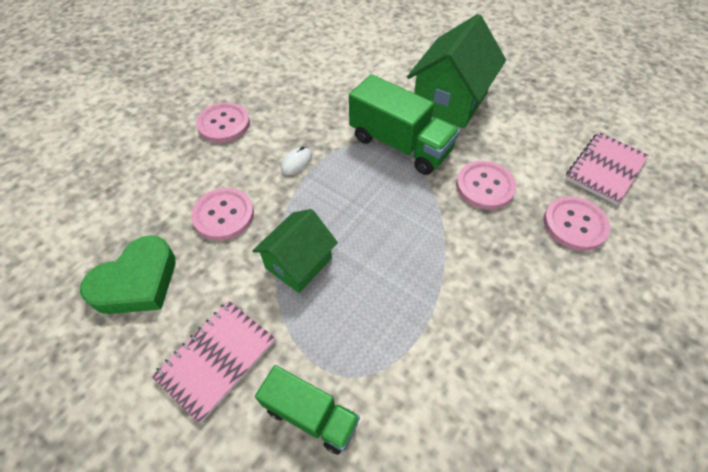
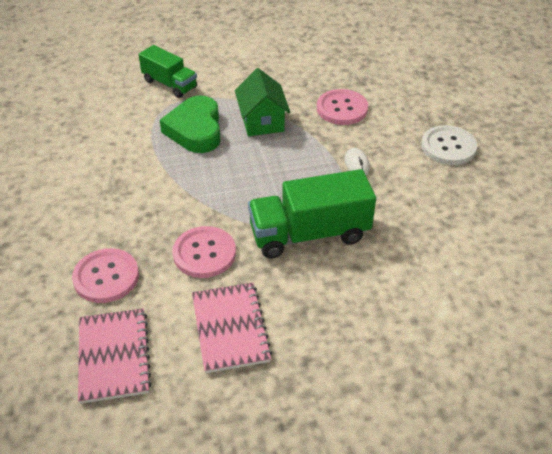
camera: 130 degrees right, 10 degrees down
(137, 282) = (326, 61): green heart -> green heart (195, 130)
(217, 359) = (239, 69): pink notebook -> pink notebook (230, 328)
(224, 124) = (448, 147): pink button -> white button
(311, 415) = (170, 84): green truck -> green truck turned 120 degrees counterclockwise
(450, 101) = (328, 314): green house -> none

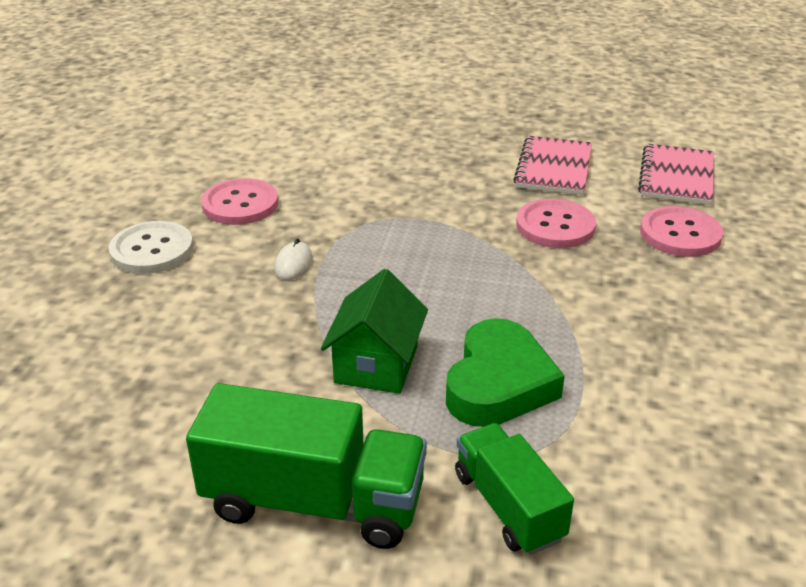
camera: 155 degrees left, 10 degrees down
(309, 234) = (421, 212): green truck -> green truck (314, 502)
(342, 109) = (229, 346): pink button -> pink button (240, 204)

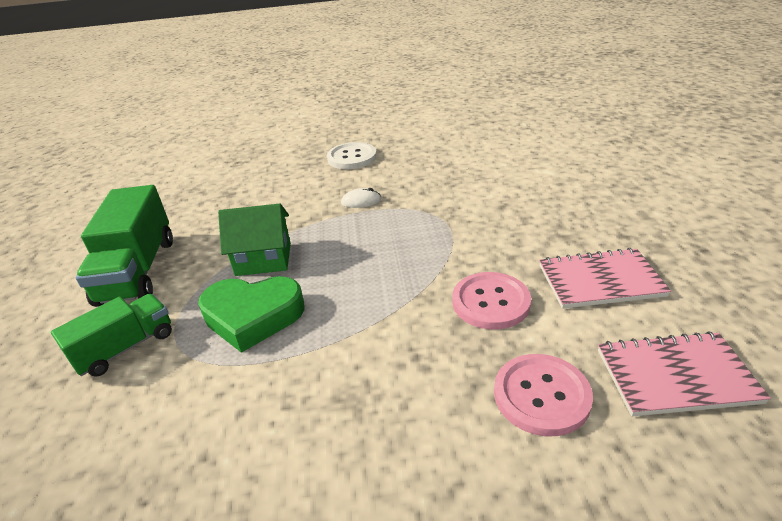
camera: 75 degrees right, 0 degrees up
(240, 204) = (418, 165): pink button -> none

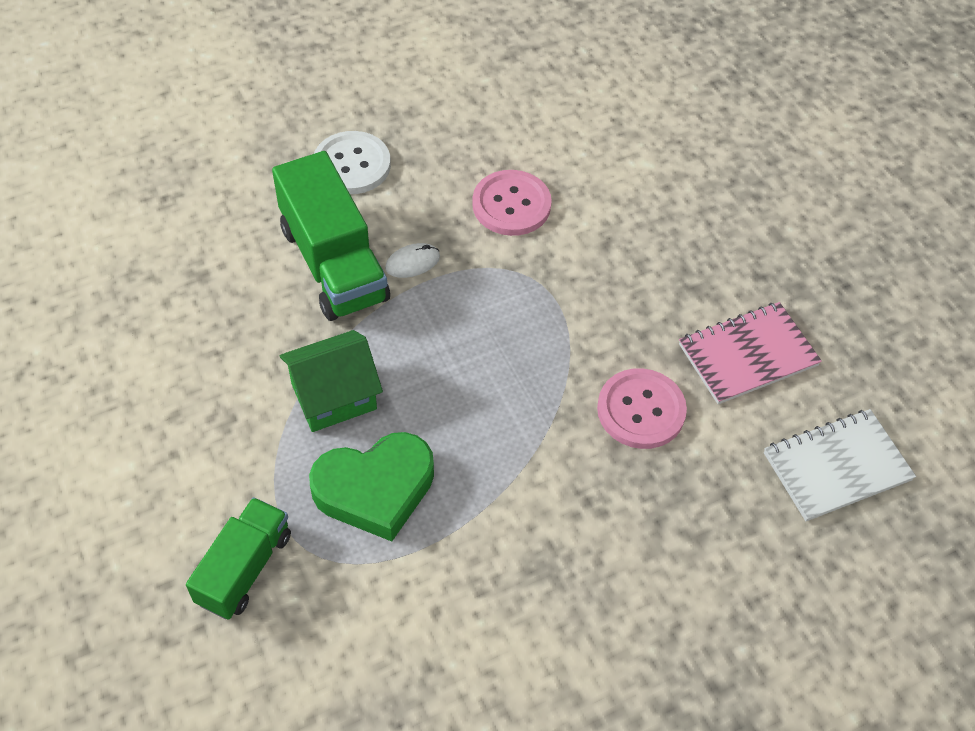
camera: 25 degrees left, 20 degrees up
(138, 270) = (166, 450): green truck -> green truck (333, 264)
(541, 396) = (723, 518): pink button -> pink button (511, 205)
(676, 376) = (837, 467): pink notebook -> white notebook

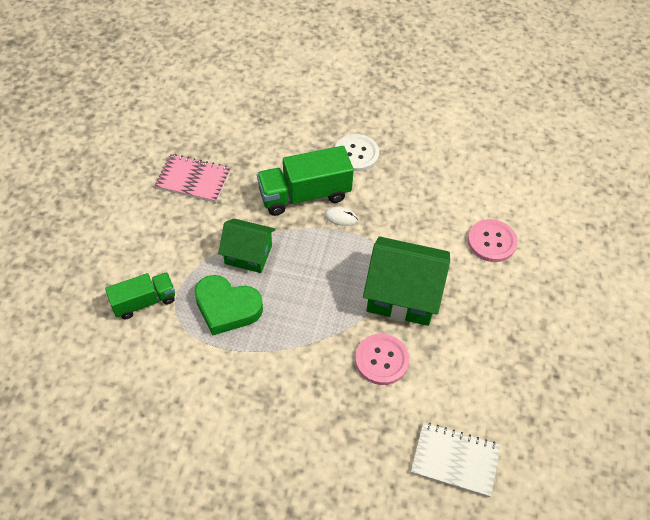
camera: 40 degrees right, 0 degrees up
(333, 264) = (304, 195): green truck -> green truck turned 60 degrees clockwise
(511, 205) = (414, 220): pink button -> pink button (491, 242)
(587, 310) = (402, 295): none -> green house
(748, 355) = (463, 373): pink notebook -> pink notebook (193, 180)

